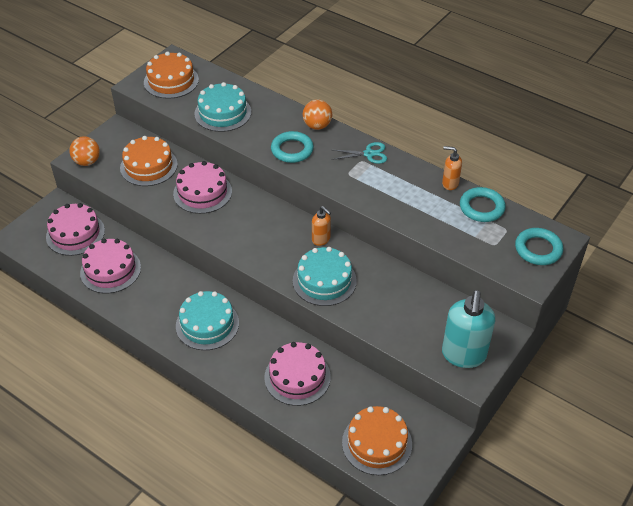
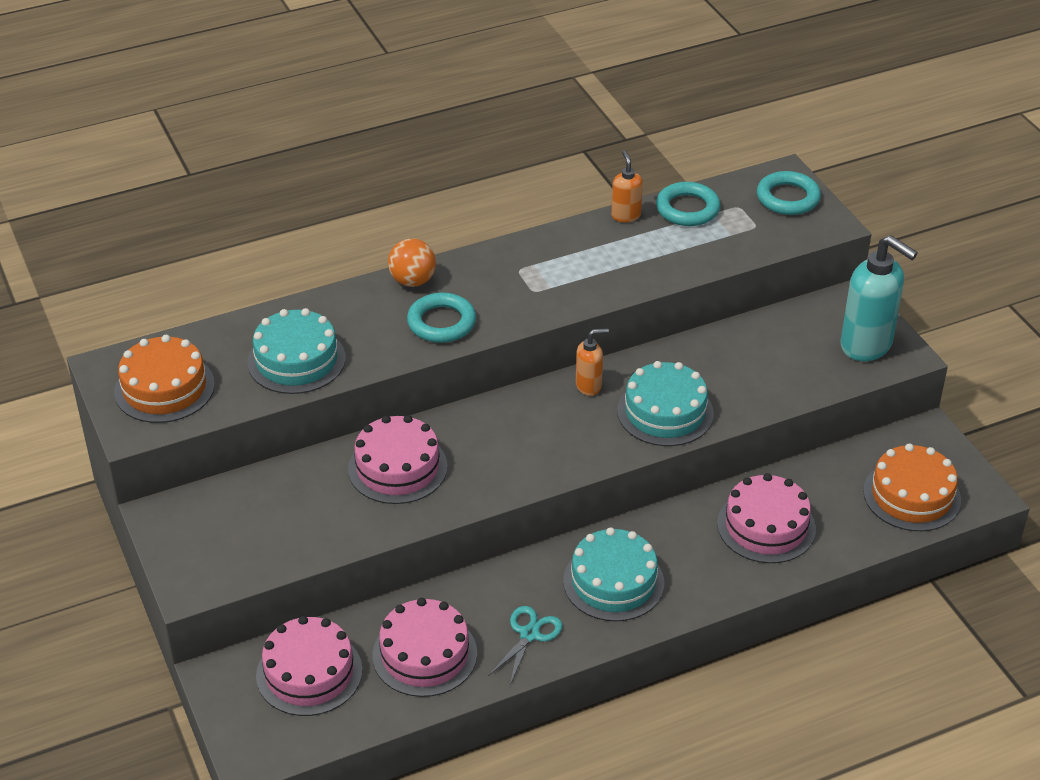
camera: 60 degrees left, 5 degrees down
(87, 162) = (209, 575): orange ball -> none
(148, 166) = (286, 506): orange cake -> none
(369, 154) = (512, 258): turquoise scissors -> turquoise scissors (529, 634)
(449, 184) = (625, 215): orange soap dispenser -> orange soap dispenser turned 120 degrees clockwise

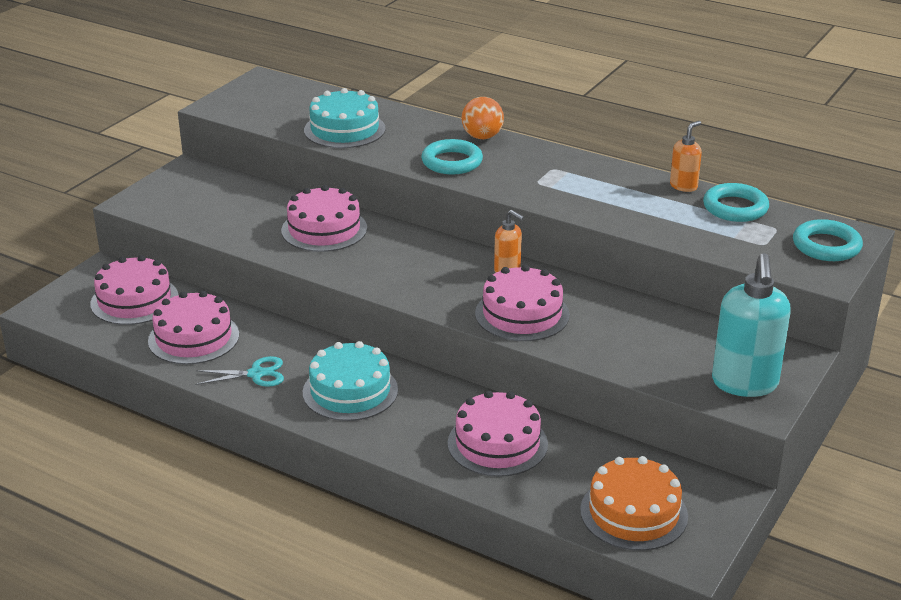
camera: 55 degrees right, 10 degrees down
(164, 388) = (264, 101): orange cake -> none
(665, 412) = (522, 314): turquoise cake -> pink cake

